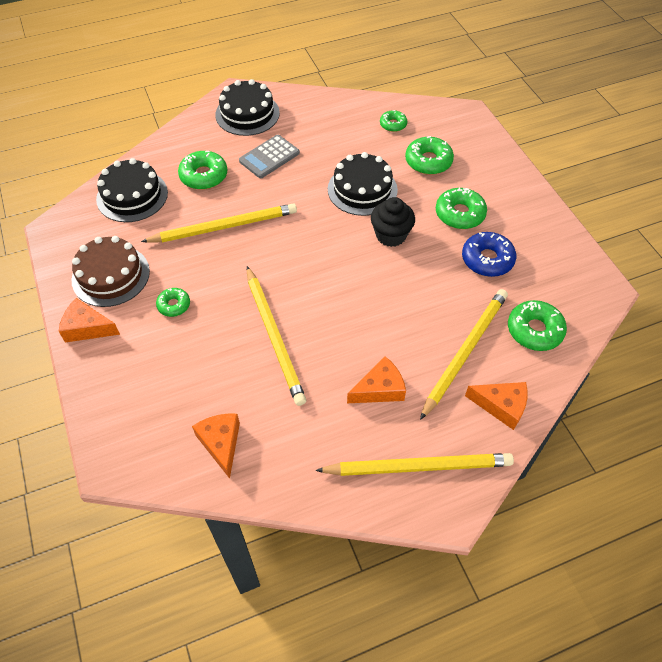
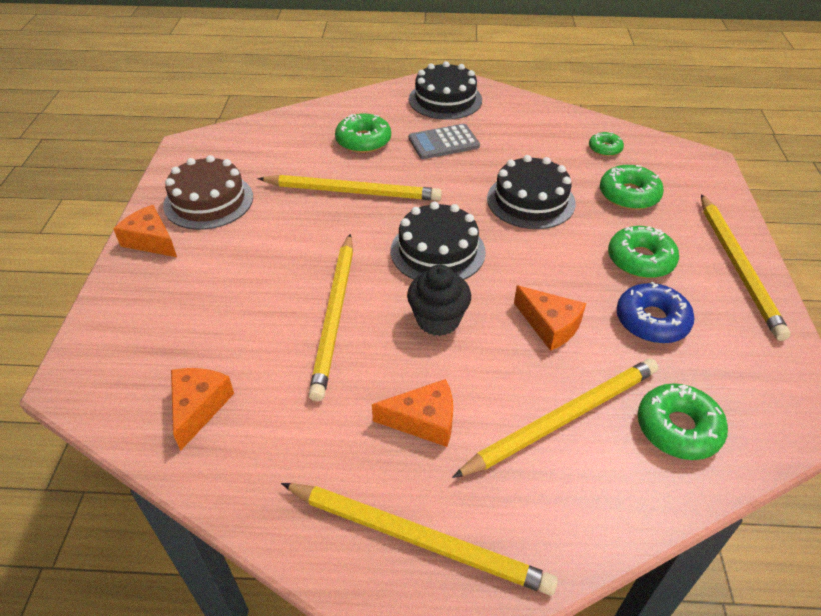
camera: 25 degrees right, 10 degrees down
(132, 196) = (280, 138): black cake -> black cake (437, 251)
(174, 305) = (250, 248): green donut -> none
(391, 235) = (538, 256): black cupcake -> black cupcake (438, 320)
(501, 406) = (579, 508): orange cheese -> orange cheese (550, 325)
(523, 197) = (738, 267): none -> yellow pencil

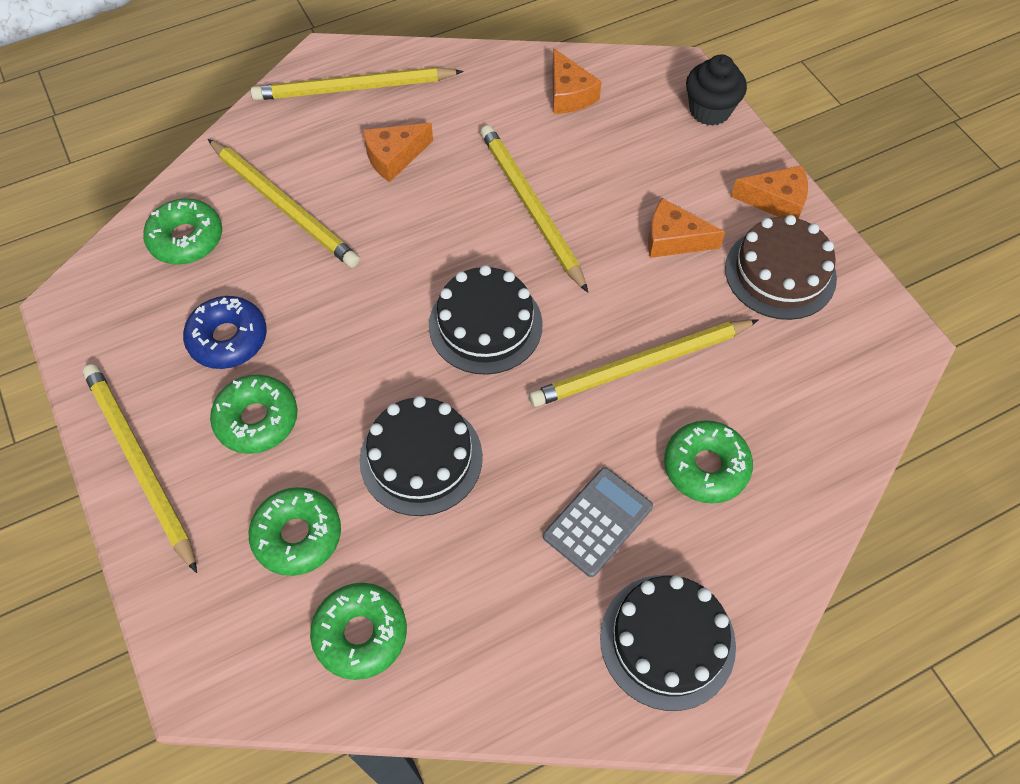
camera: 150 degrees right, 15 degrees up
(438, 320) = (435, 245): black cupcake -> black cupcake (709, 110)
(550, 325) = (327, 287): orange cheese -> orange cheese (673, 239)
(563, 418) = (284, 206): yellow pencil -> yellow pencil turned 75 degrees counterclockwise
(605, 149) = (360, 634): green donut -> green donut, size x1.66

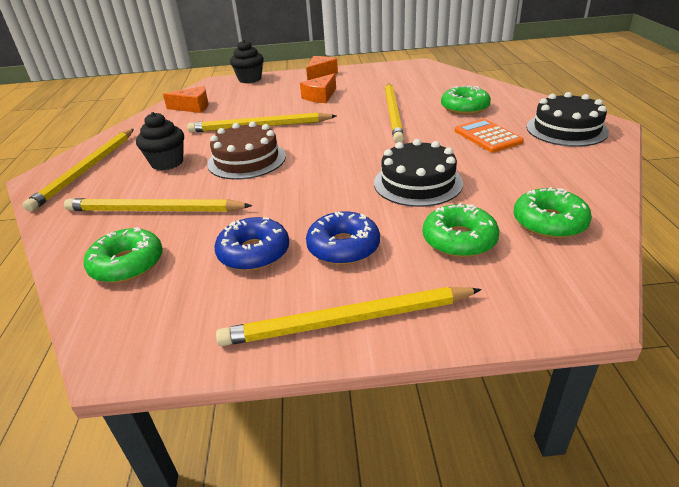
camera: 65 degrees left, 25 degrees down
(257, 419) = (343, 247): green donut -> blue donut
(284, 206) = (154, 210): yellow pencil -> yellow pencil turned 150 degrees counterclockwise
(394, 157) = (167, 162): orange cheese -> black cupcake
(485, 325) = (331, 150): black cake -> none
(598, 522) = (487, 136): grey calculator -> orange calculator
(780, 273) = (362, 79): brown cake -> brown cake (246, 160)

